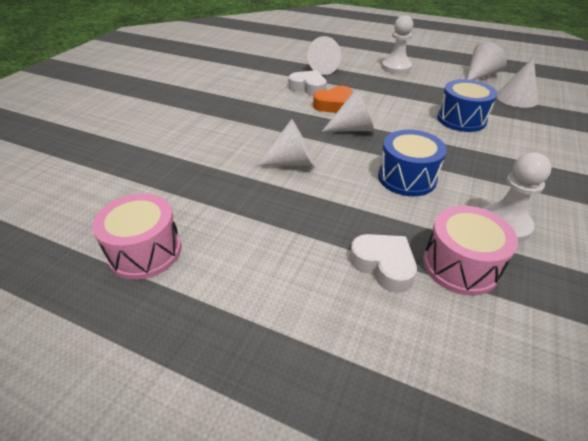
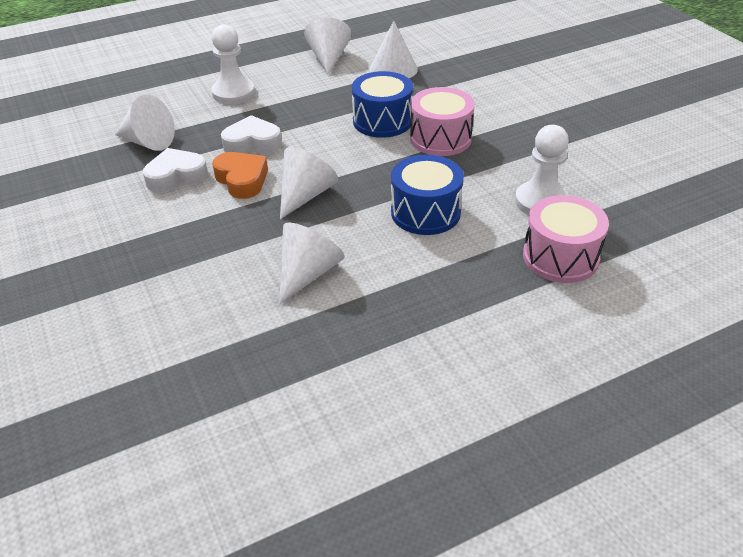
camera: 50 degrees left, 0 degrees up
(145, 251) = (328, 471): pink drum -> pink drum (440, 138)
(334, 105) = (242, 180): orange heart -> orange heart turned 45 degrees counterclockwise
(383, 265) = (519, 301): white heart -> white heart (252, 143)

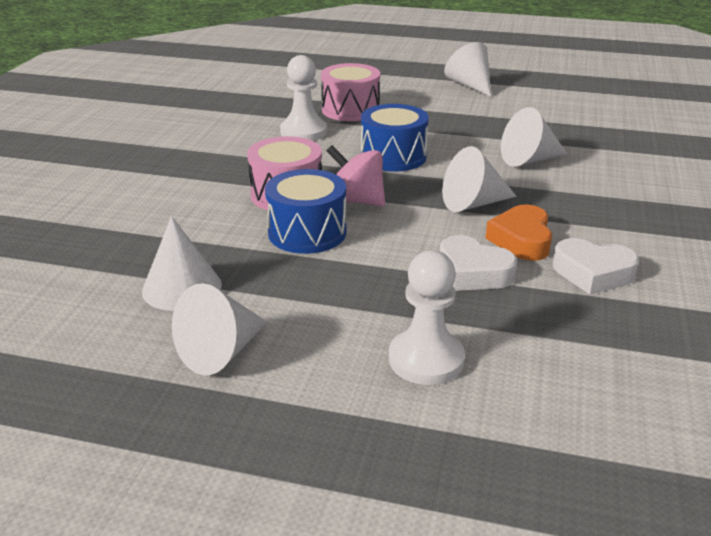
camera: 140 degrees left, 10 degrees down
(148, 142) = (606, 335): white cone -> white cone (470, 85)
(388, 156) = (356, 201): none -> pink spinning top

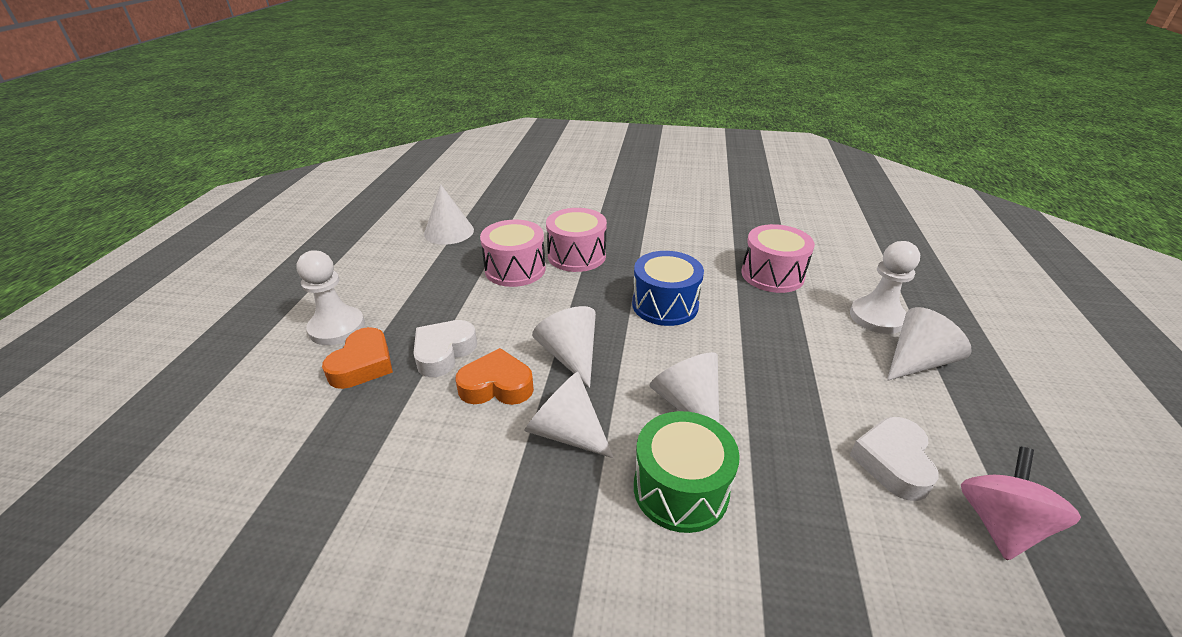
camera: 85 degrees right, 5 degrees up
(221, 352) = (377, 252): white cone -> white cone (566, 432)
(303, 132) = (703, 253): white pawn -> white pawn (877, 317)
(307, 233) = (515, 269): blue drum -> pink drum
(356, 201) = (569, 288): pink spinning top -> pink spinning top (999, 524)
(500, 326) = (363, 365): none -> orange heart
(592, 273) = (428, 432): white heart -> white heart (893, 462)
(613, 170) = (680, 489): none -> green drum

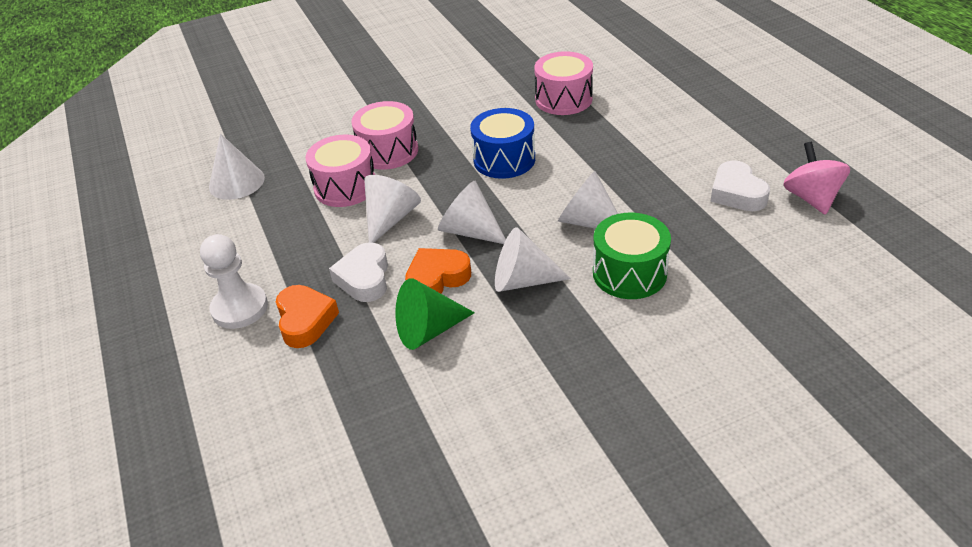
camera: 30 degrees left, 5 degrees up
(436, 432) = (428, 330): none -> green cone
(877, 317) = (661, 101): white pawn -> none
(917, 361) = (707, 122): white cone -> white cone (390, 219)

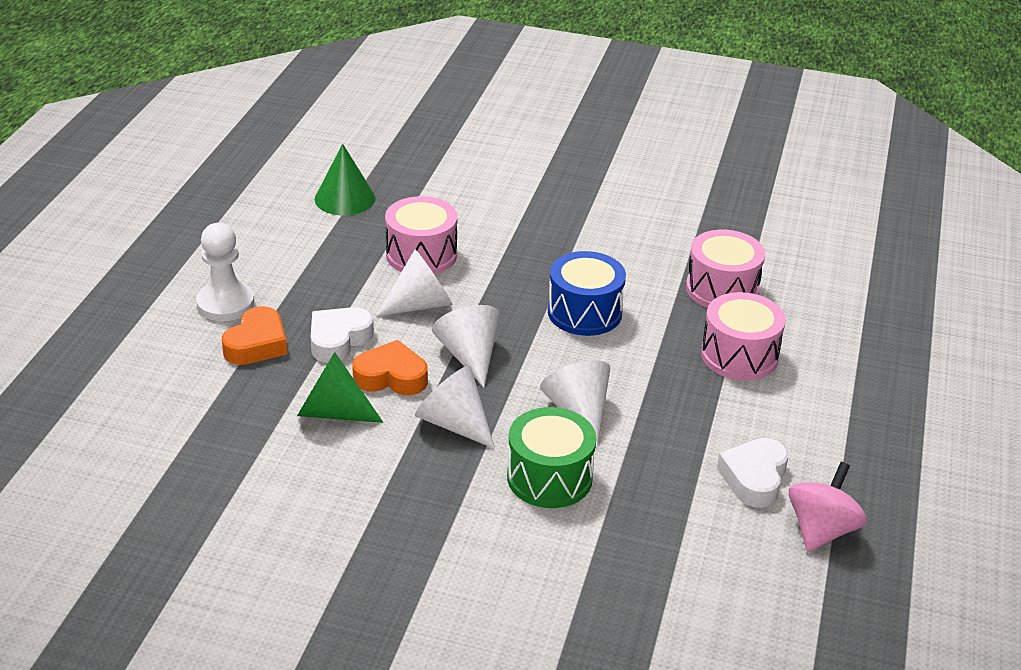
camera: 35 degrees right, 5 degrees down
(236, 182) = (345, 198): white cone -> green cone
(388, 151) = (496, 244): pink drum -> pink drum (739, 355)

